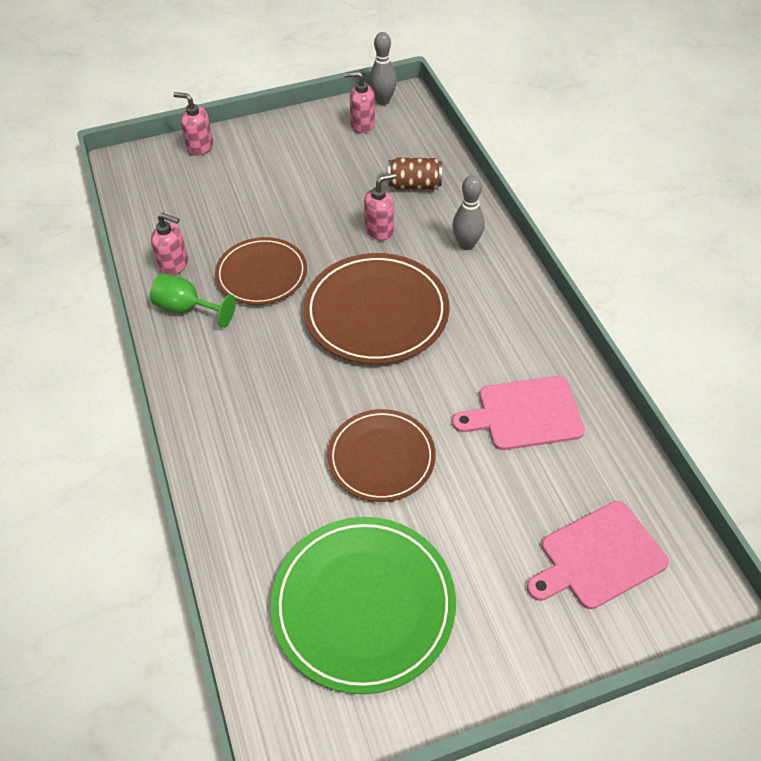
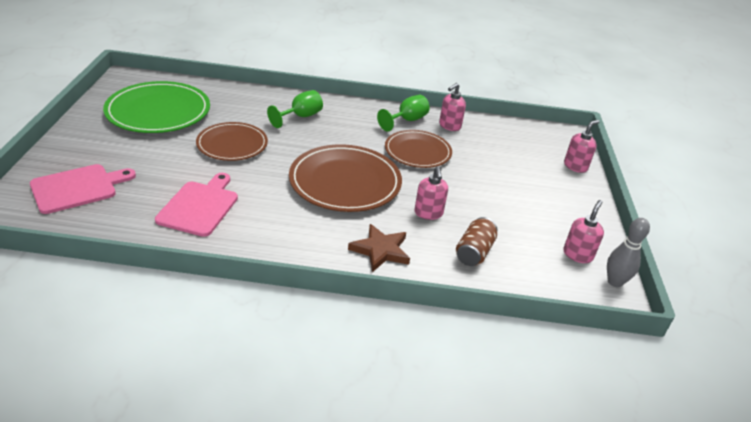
camera: 110 degrees right, 15 degrees down
(254, 421) = (300, 117): none -> green goblet
(466, 244) = (380, 250): grey bowling pin -> brown star
(598, 557) = (78, 188): pink cutting board -> pink cutting board turned 60 degrees clockwise

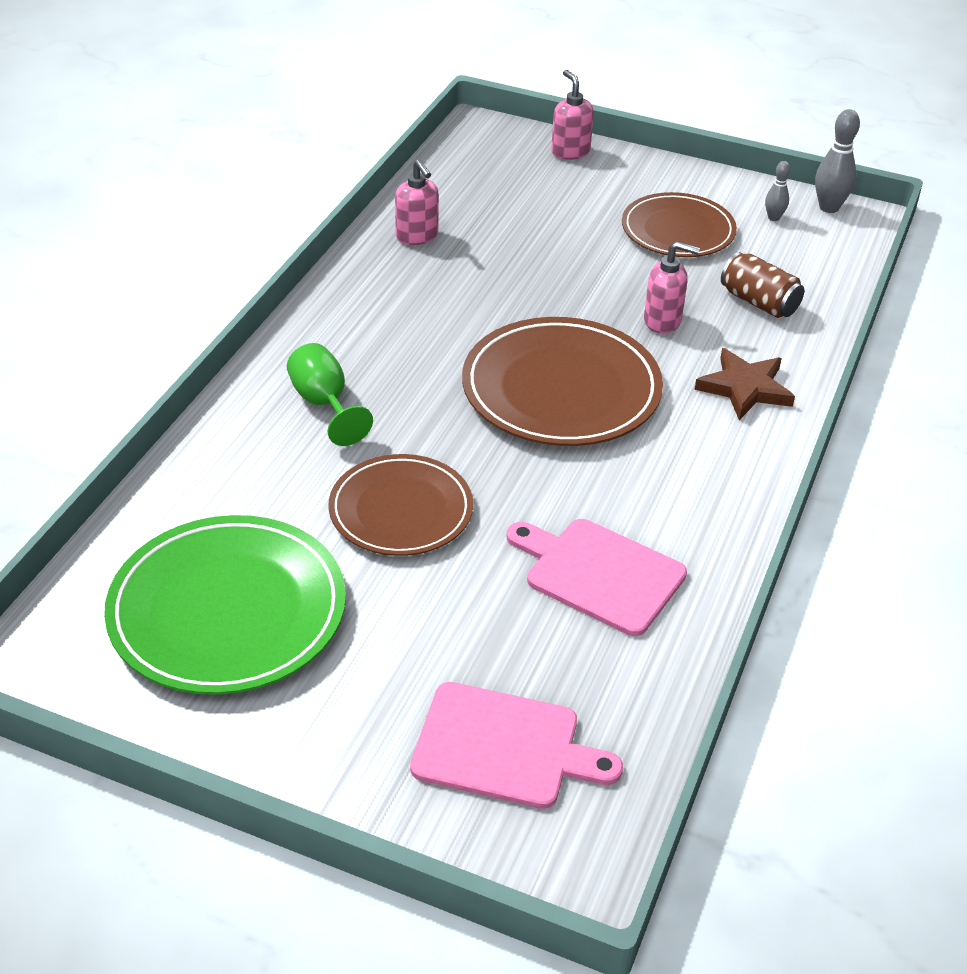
camera: 70 degrees left, 5 degrees up
(78, 188) = (504, 747): pink cutting board -> pink cutting board turned 120 degrees clockwise
(407, 120) = (382, 278): green goblet -> none
(417, 152) = (489, 290): brown plate -> brown plate (678, 230)
(577, 255) = (773, 218): pink soap dispenser -> grey bowling pin

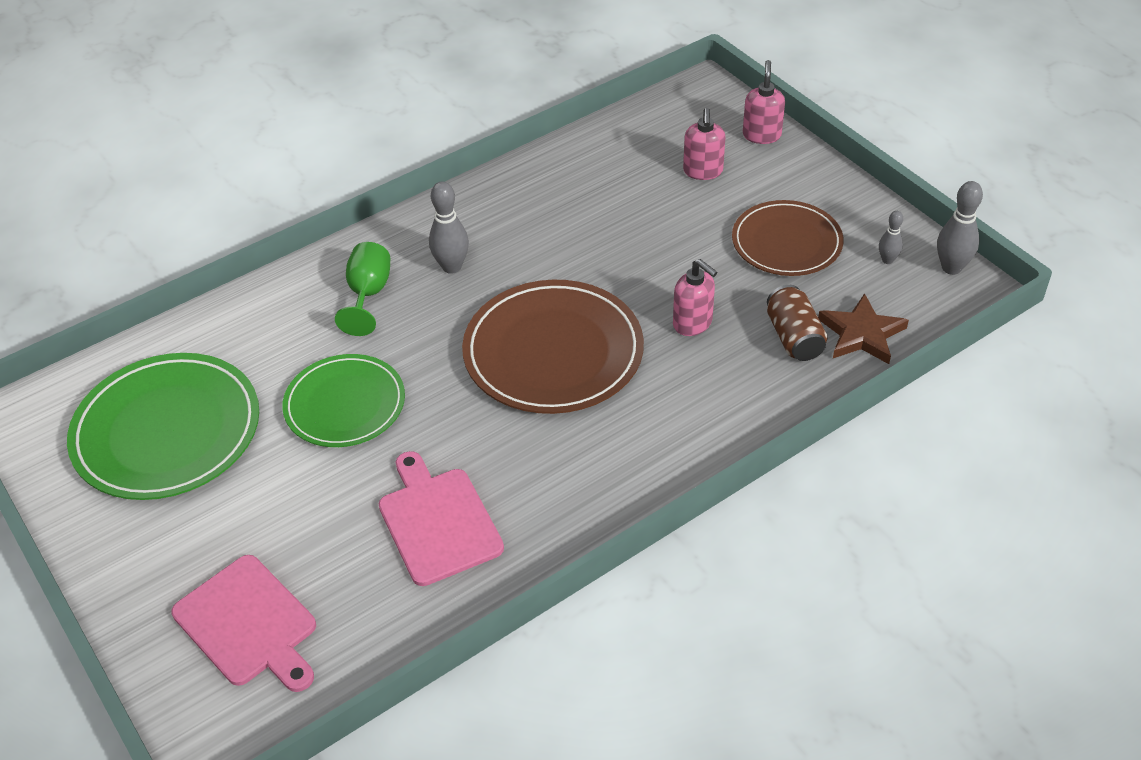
camera: 35 degrees right, 5 degrees up
(387, 350) = (452, 267): none -> grey bowling pin
(401, 510) = (345, 404): brown plate -> green plate
(417, 236) = (563, 174): pink soap dispenser -> pink soap dispenser (703, 171)
(745, 388) = (704, 412): brown star -> brown star (861, 334)

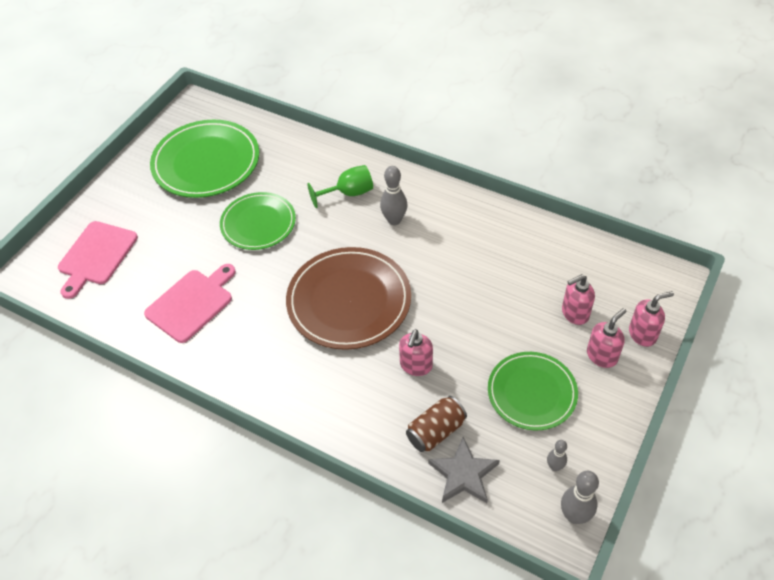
camera: 65 degrees right, 5 degrees up
(770, 173) = (602, 356): none -> pink soap dispenser
(786, 242) = (532, 392): brown plate -> green plate
(861, 334) = (463, 474): brown star -> grey star

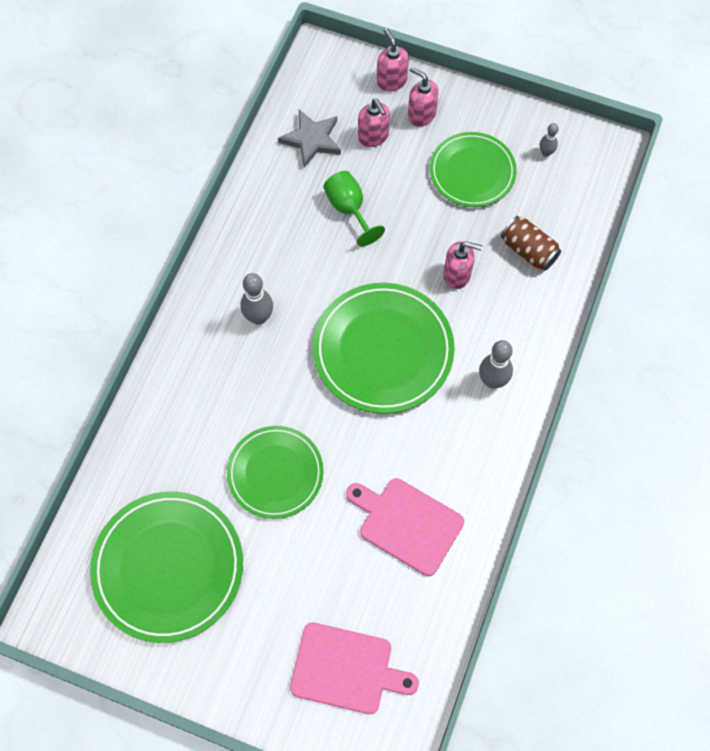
camera: 100 degrees left, 15 degrees up
(348, 193) = (217, 374): green goblet -> green goblet (349, 209)
(349, 301) = (383, 350): brown plate -> green plate
(463, 474) = (568, 224): grey star -> grey star (311, 140)
(574, 516) = (589, 138): grey bowling pin -> grey bowling pin (492, 381)

